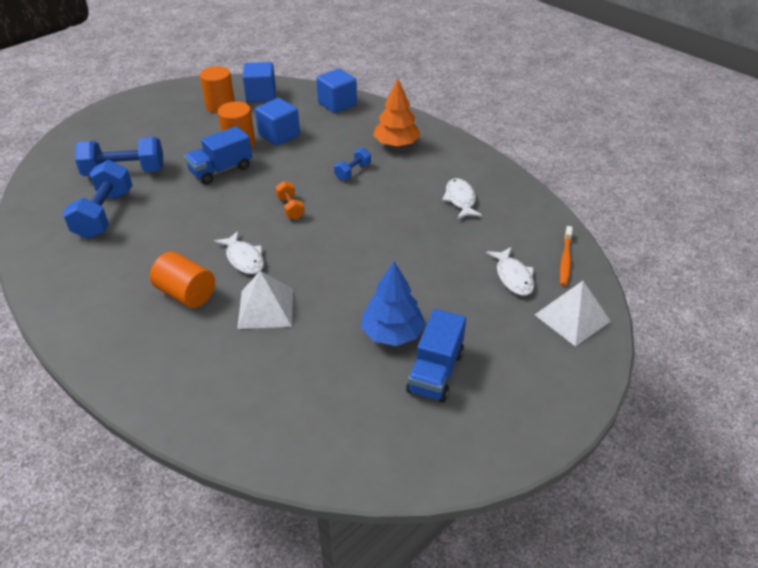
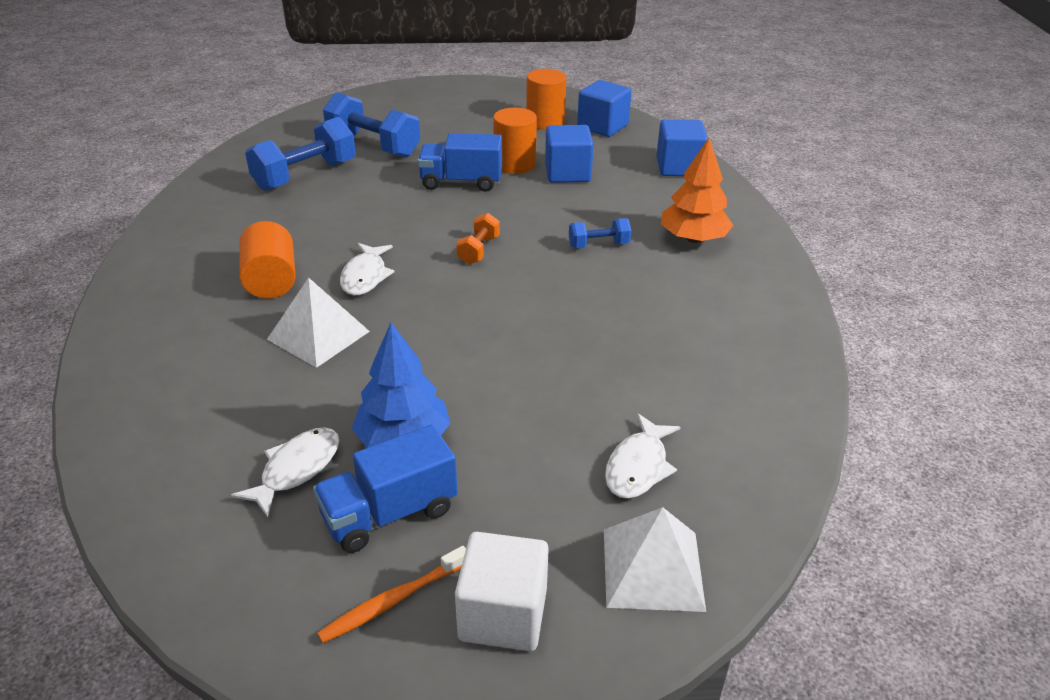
camera: 40 degrees right, 5 degrees down
(460, 200) = (692, 338): white fish -> white fish (296, 469)
(541, 379) = (503, 614): none -> white cube
(565, 259) = (745, 489): orange toothbrush -> orange toothbrush (393, 600)

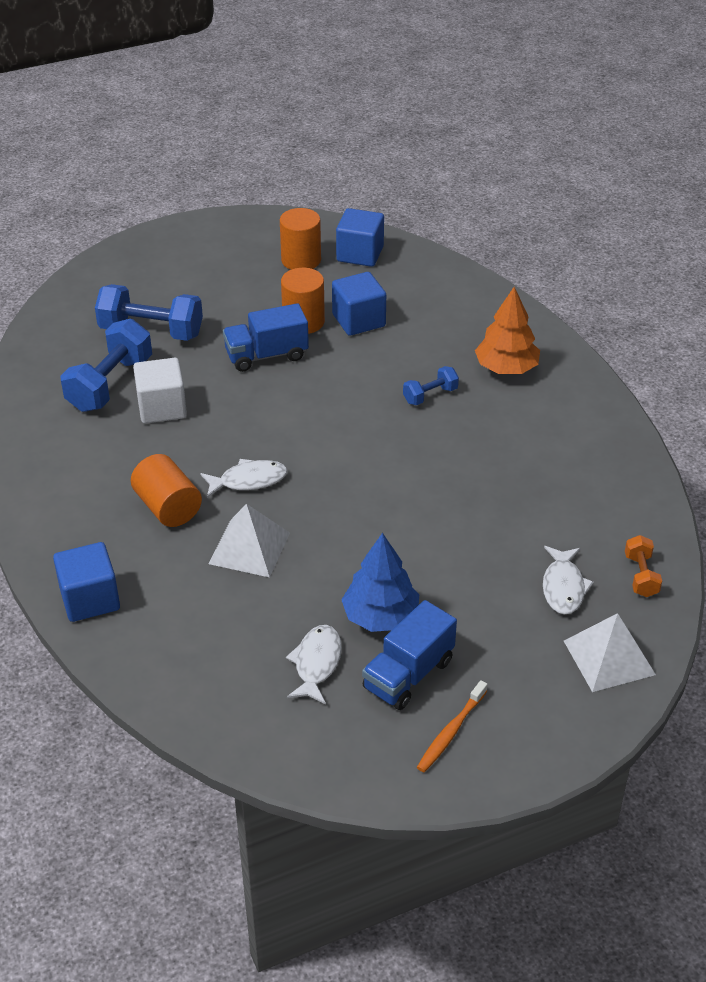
camera: 20 degrees left, 5 degrees up
(365, 276) = (248, 480): white fish -> white fish turned 90 degrees counterclockwise
(478, 250) = (330, 428): orange dumbbell -> orange dumbbell (641, 576)
(503, 614) = (528, 717): white cube -> white cube (162, 407)
(678, 167) = (455, 289): blue cube -> blue cube (90, 599)

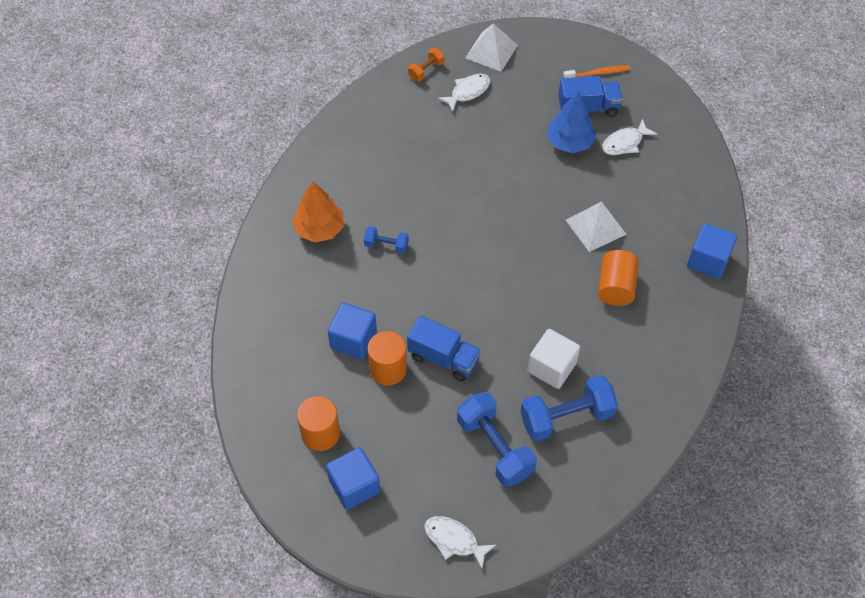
camera: 135 degrees left, 15 degrees up
(248, 480) = (553, 269): white fish -> white fish (454, 540)
(360, 254) = (275, 403): blue cube -> blue cube (354, 486)

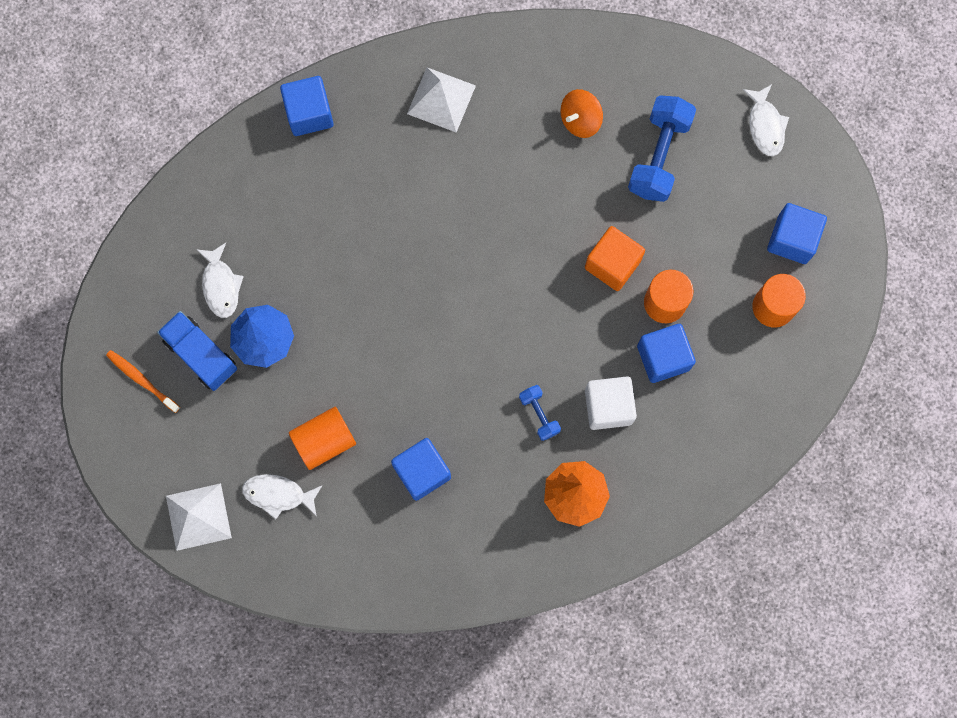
camera: 130 degrees left, 20 degrees up
(412, 164) = (422, 472): none -> blue cube
(426, 71) = (284, 564): orange dumbbell -> none
(443, 358) = (612, 264): blue truck -> orange cube
(551, 367) = (542, 167): white cube -> white cube (608, 406)
(566, 417) = (580, 120): blue dumbbell -> orange spinning top
(595, 227) = (353, 239): white pyramid -> white pyramid (441, 99)
(616, 287) = (409, 173): orange cylinder -> orange cylinder (324, 441)
(625, 143) = (221, 285): white fish -> white fish turned 60 degrees clockwise

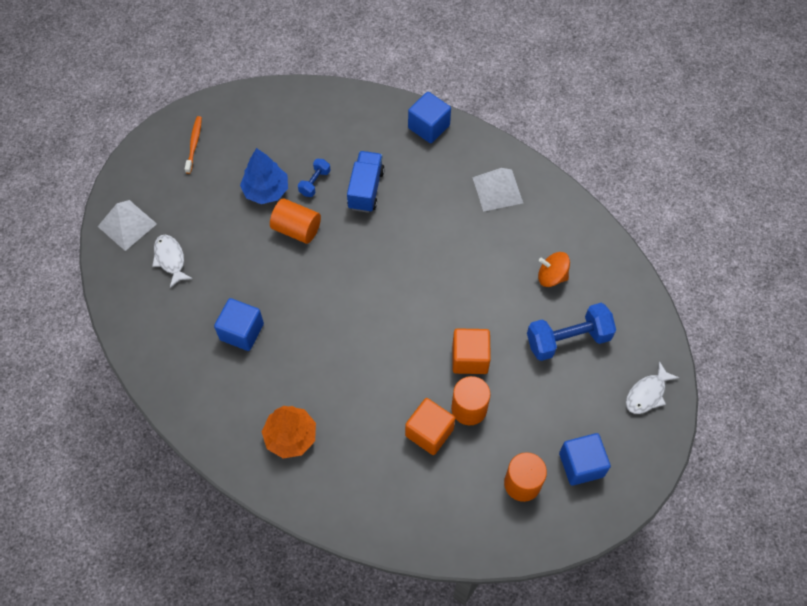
camera: 55 degrees right, 15 degrees down
(201, 355) = (232, 164): blue truck -> blue truck (366, 189)
(221, 285) = (284, 148): white fish -> none
(324, 441) = (223, 263): orange cylinder -> orange cylinder (297, 229)
(539, 414) = (331, 378): blue dumbbell -> blue dumbbell (315, 182)
(608, 406) = (368, 418): white cube -> none
(663, 357) = (429, 432): blue cube -> orange cube

